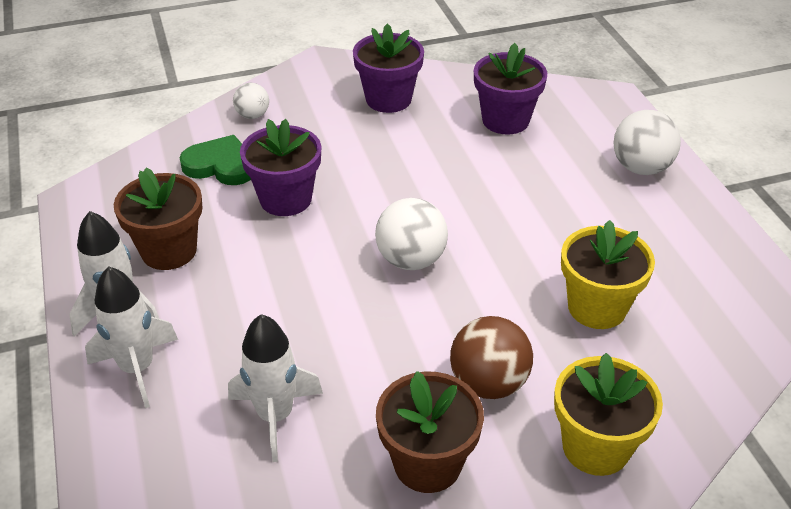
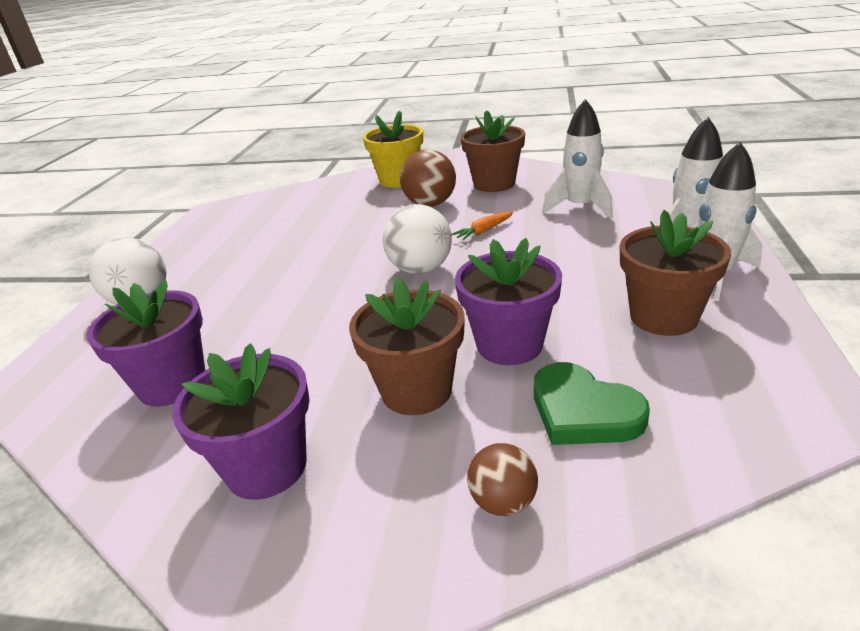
camera: 150 degrees left, 10 degrees down
(252, 115) = (503, 502): white ball -> brown ball
(333, 153) = (416, 390): none -> brown flower pot
(379, 336) = (483, 231): none -> orange carrot
(597, 307) = (320, 225): yellow flower pot -> none

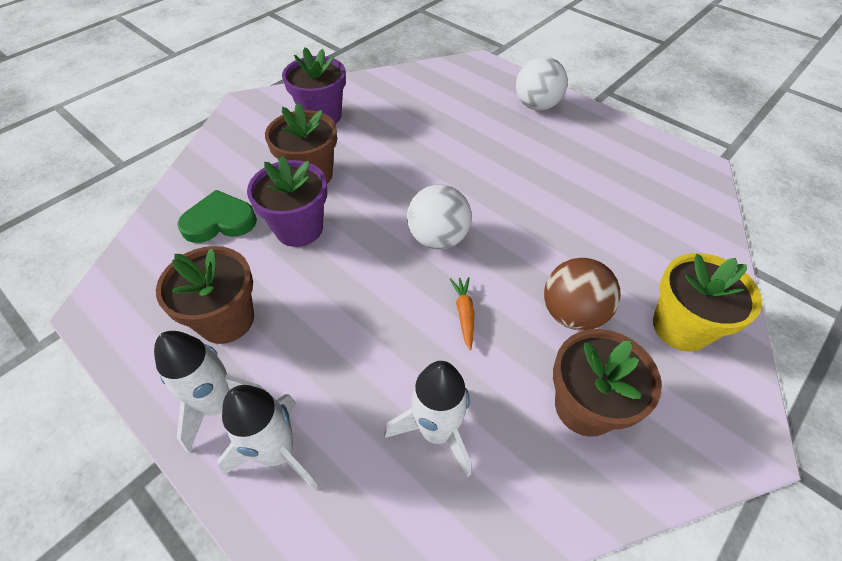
camera: 120 degrees right, 20 degrees up
(172, 384) = (420, 103): purple flower pot -> none
(503, 502) = (217, 167): brown ball -> none

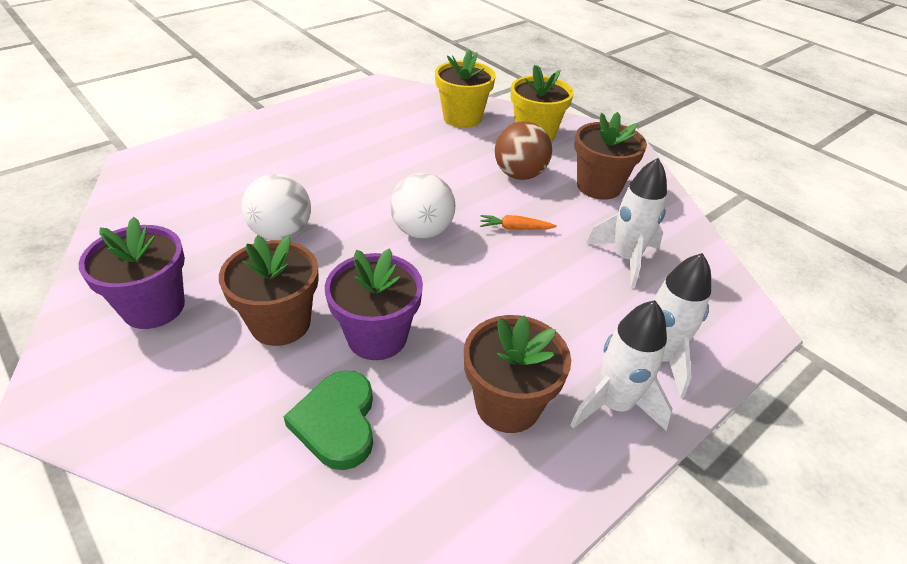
camera: 85 degrees left, 10 degrees down
(536, 106) = (250, 139): white ball -> white ball (281, 233)
(673, 247) = (462, 118): none -> yellow flower pot

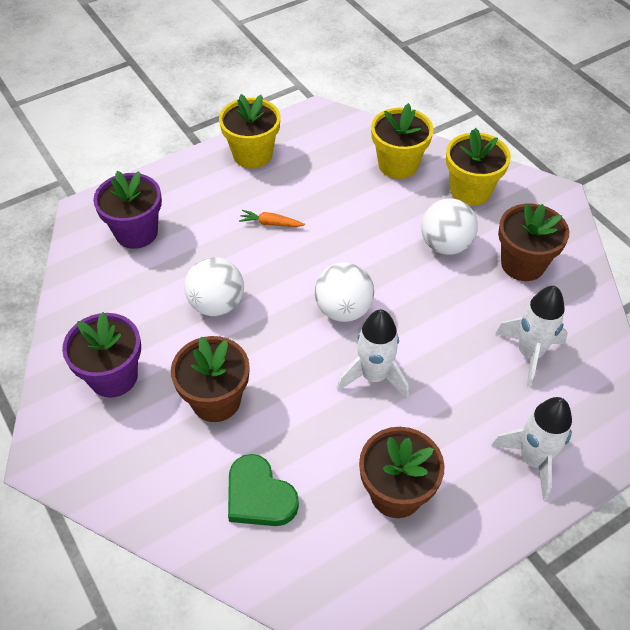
camera: 10 degrees right, 10 degrees up
(318, 114) = (252, 155): none -> yellow flower pot
(337, 422) = (259, 496): green heart -> green heart turned 45 degrees counterclockwise
(377, 337) = (295, 420): purple flower pot -> purple flower pot (136, 232)
(515, 228) = (430, 311): orange carrot -> orange carrot (271, 223)
(519, 175) = (445, 245): brown ball -> white ball
(614, 404) = (484, 501): white rocket -> white rocket (374, 376)

